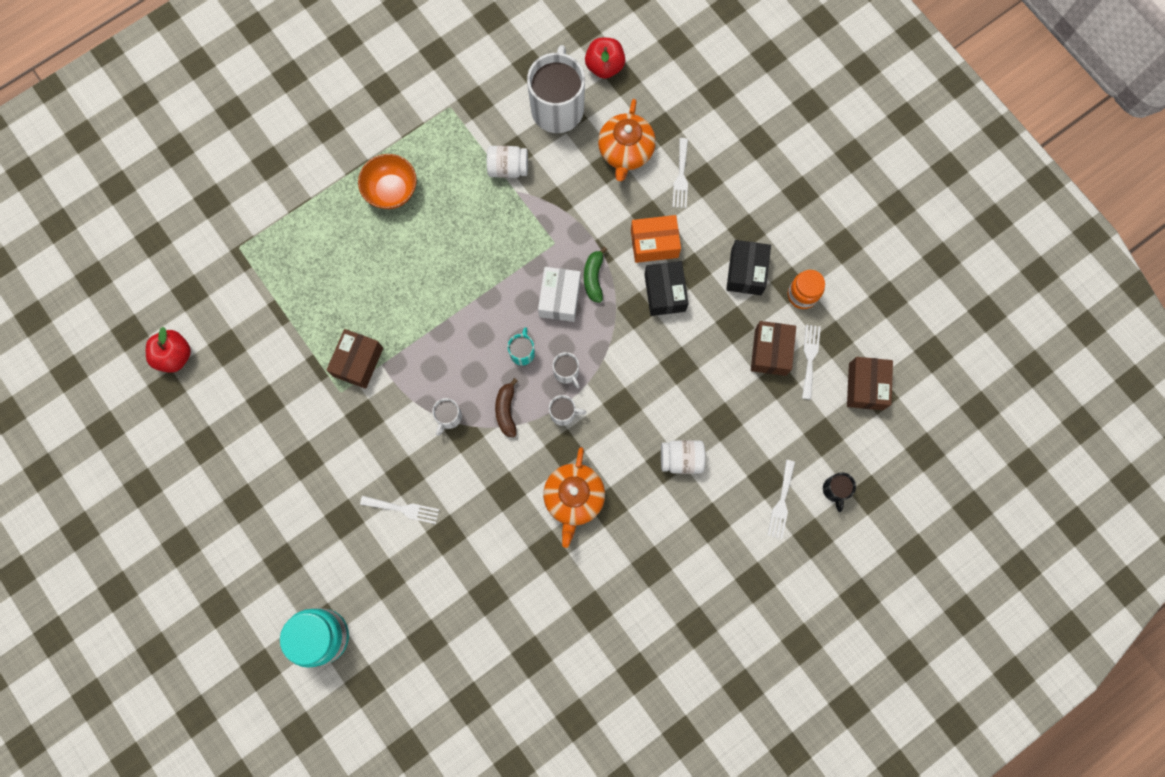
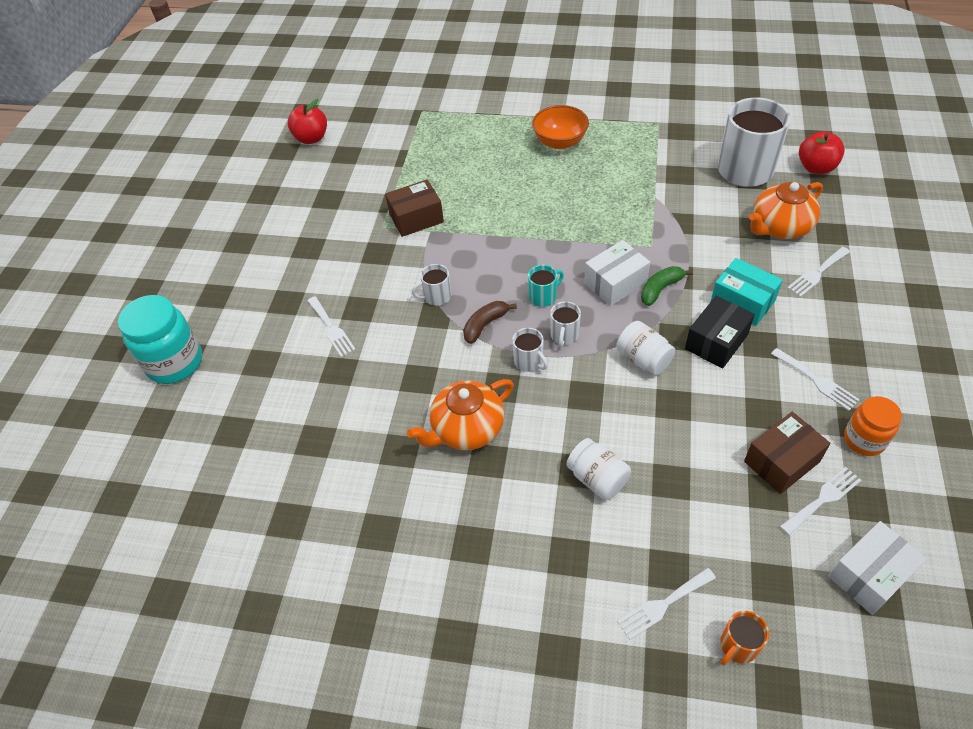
camera: 50 degrees right, 25 degrees down
(508, 168) = (664, 180): white jar -> white jar (643, 359)
(654, 243) = (742, 302): orange box -> turquoise box
(746, 272) = (817, 381): black box -> white fork
(835, 490) = (738, 646): black mug -> orange mug
(865, 386) = (869, 575): brown box -> white box

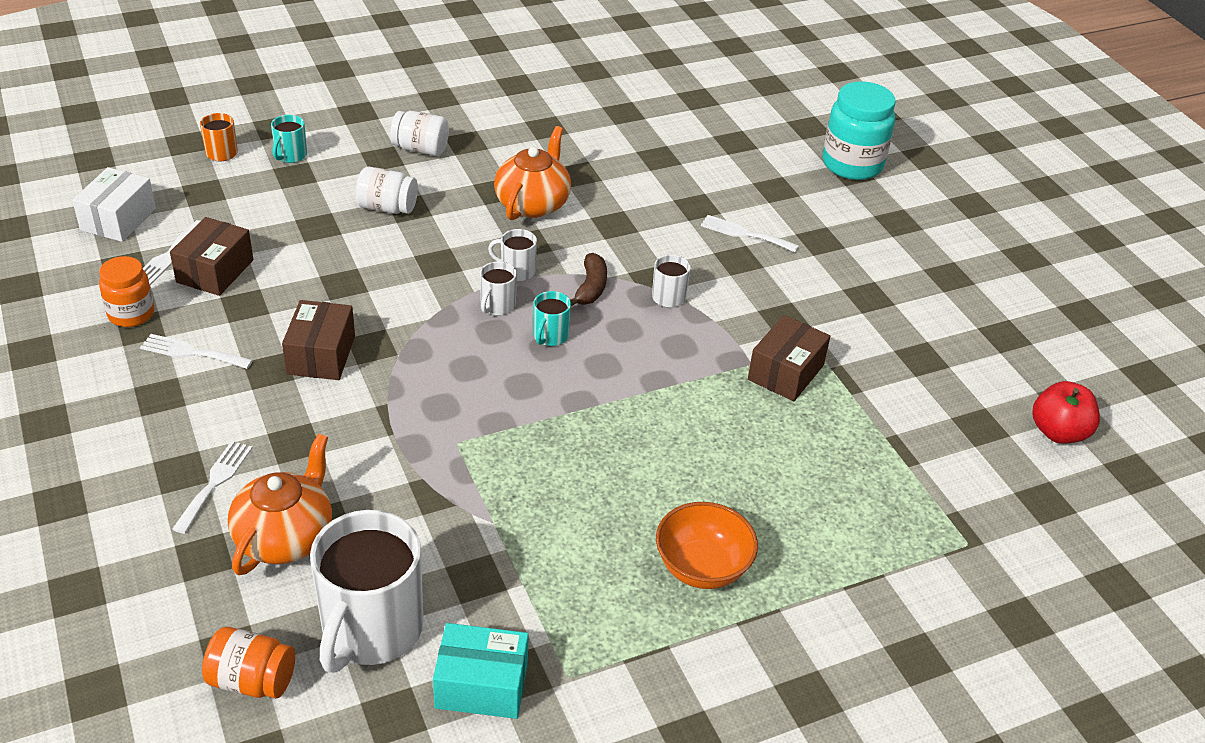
camera: 140 degrees right, 10 degrees down
(564, 335) = (497, 306): white mug -> white mug turned 135 degrees counterclockwise
(615, 283) = (475, 380): white box -> none
(643, 359) = (396, 311): white jar -> white jar (420, 149)
(660, 289) = (415, 391): green banana -> none
(663, 604) = (290, 155): white fork -> turquoise mug
(716, 342) = (321, 355): black box -> brown box
(742, 302) = (305, 410): turquoise box -> turquoise box (481, 685)
(816, 167) = (252, 680): red apple -> orange jar

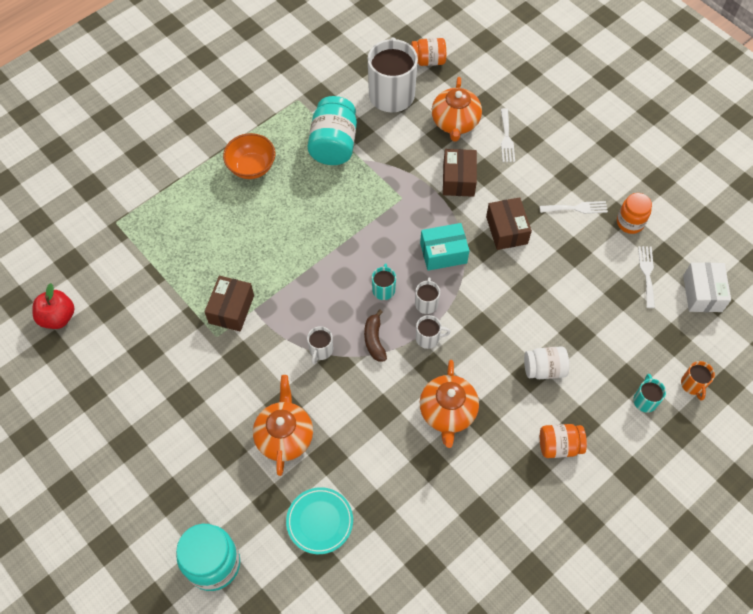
camera: 165 degrees right, 20 degrees up
(215, 271) = (610, 271): brown box -> brown box (458, 179)
(420, 149) = (559, 445): white jar -> orange jar
(481, 685) = (333, 86): turquoise box -> turquoise box (443, 253)
(533, 564) = (333, 144): none -> turquoise jar
(724, 164) = (320, 521): none -> turquoise plate
(744, 234) = (284, 436): white fork -> orange teapot

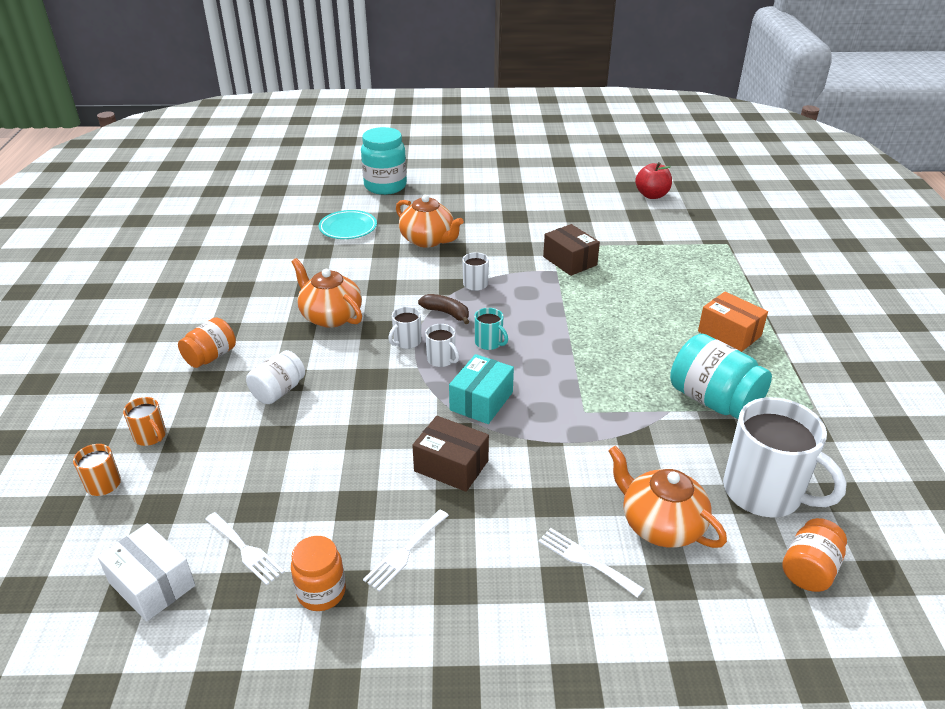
camera: 130 degrees right, 25 degrees down
(251, 167) = (729, 334): orange bowl -> orange box
(458, 179) = (564, 470): brown box -> none
(645, 400) = (150, 436): turquoise mug -> orange mug

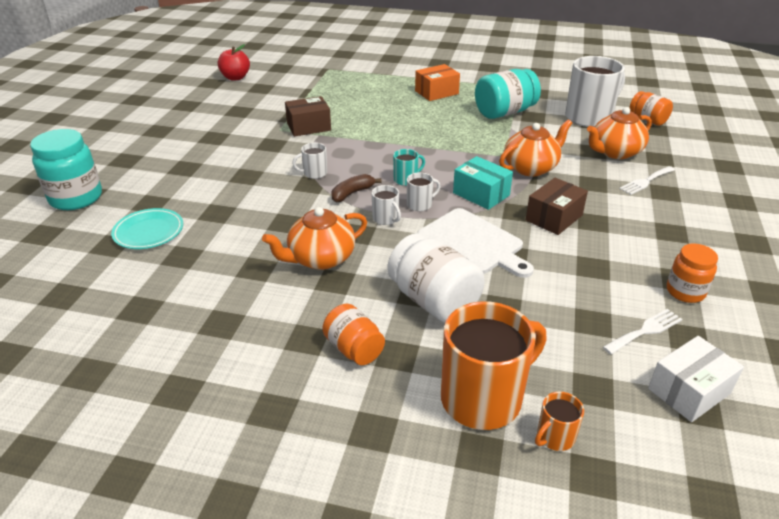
camera: 75 degrees left, 0 degrees up
(150, 436) = (483, 398): orange mug -> orange mug, size x2.24
(278, 391) = (434, 301): white jar -> white jar, size x1.62
(379, 406) = (473, 243): none -> white cutting board
(405, 552) = (643, 249): white fork -> none
(428, 240) = (218, 186): orange teapot -> orange teapot (531, 168)

